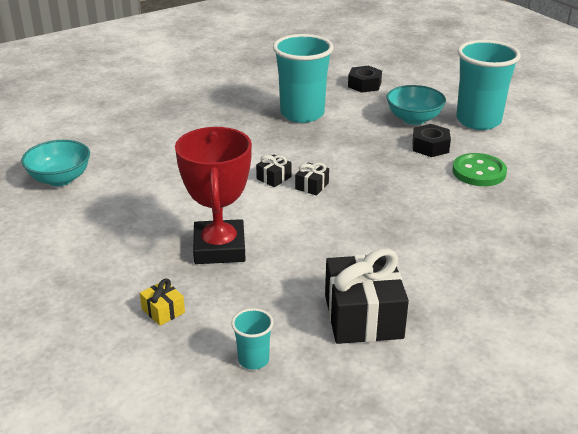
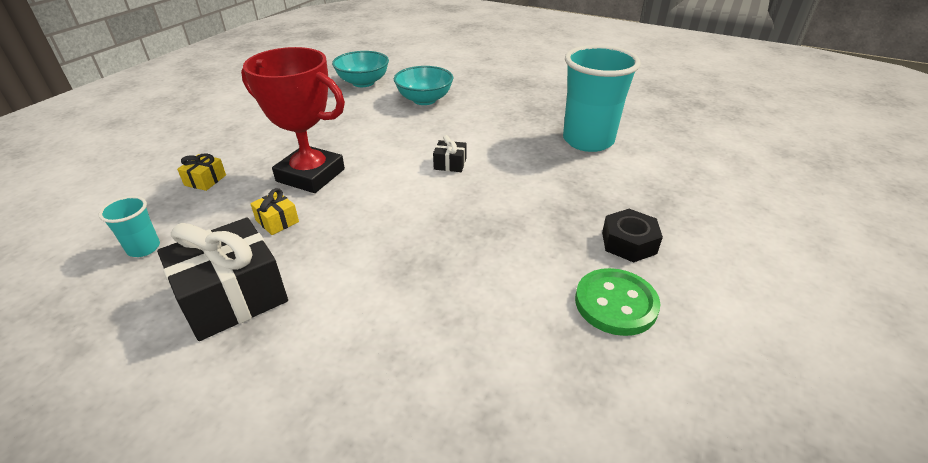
camera: 60 degrees right, 5 degrees up
(219, 248) = (310, 175): red trophy -> red trophy turned 60 degrees clockwise
(278, 279) = (277, 221): none -> yellow gift
(312, 186) = (455, 189): black gift -> none
(364, 85) = (704, 155): black nut -> none
(414, 119) = (678, 211): turquoise bowl -> turquoise bowl (424, 100)
(478, 121) = (752, 265): turquoise cup -> none

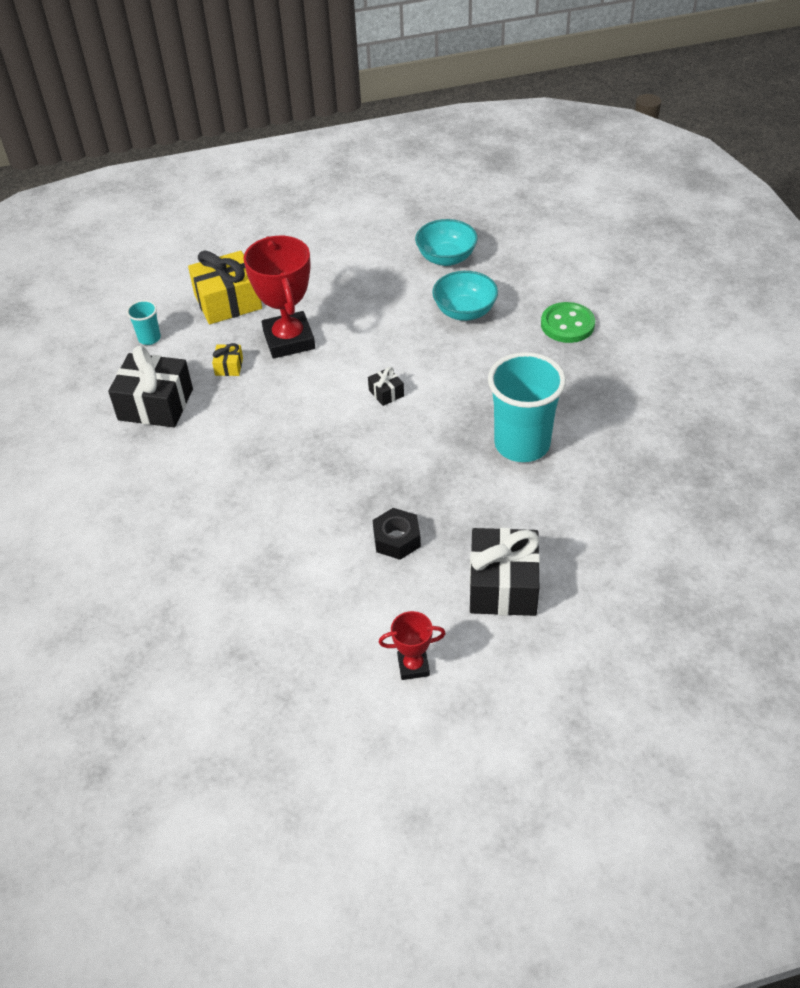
camera: 50 degrees right, 10 degrees up
(205, 180) = (228, 302): yellow gift -> yellow gift, size x2.21
(615, 303) = (322, 563): green button -> green button (567, 324)
(738, 218) = (503, 585): none -> black gift
(814, 318) = (413, 666): none -> red trophy

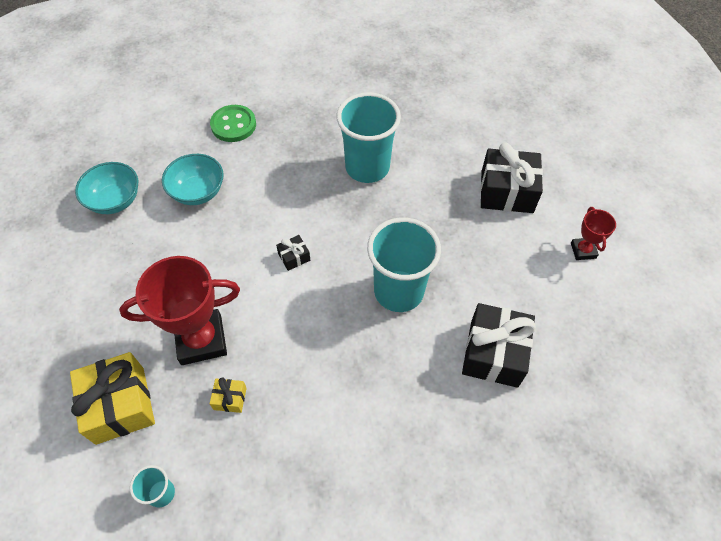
camera: 90 degrees left, 10 degrees up
(155, 404) = (276, 474): black gift -> black gift (494, 353)
(345, 480) = (398, 291): none -> turquoise cup
(396, 539) = (464, 256): black nut -> none

